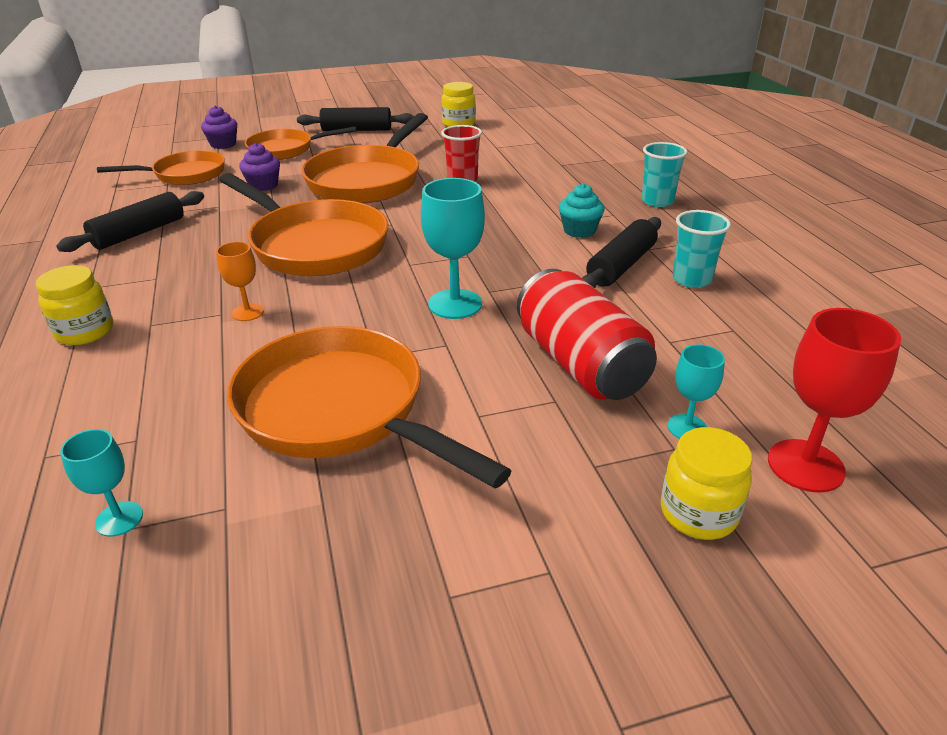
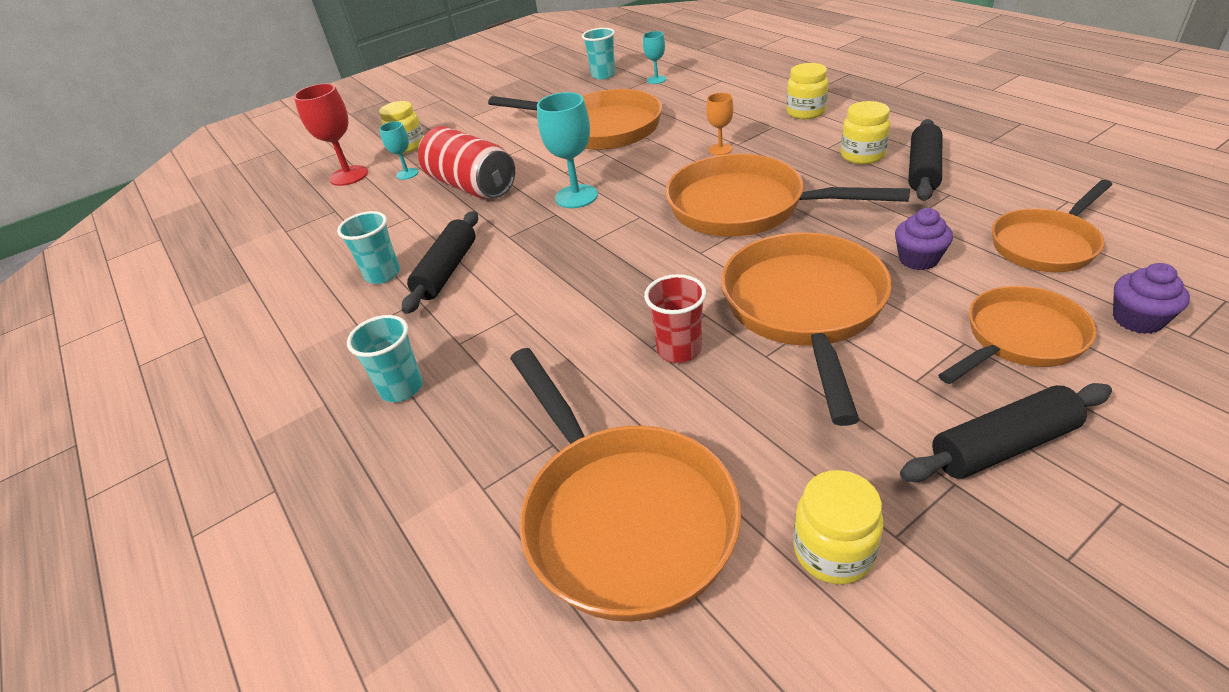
camera: 165 degrees right, 5 degrees up
(149, 260) = (862, 155): none -> yellow jar
(177, 609) = (603, 75): none -> turquoise cup
(537, 142) = (623, 516): none -> orange pan
(579, 230) = (494, 303): turquoise cupcake -> none

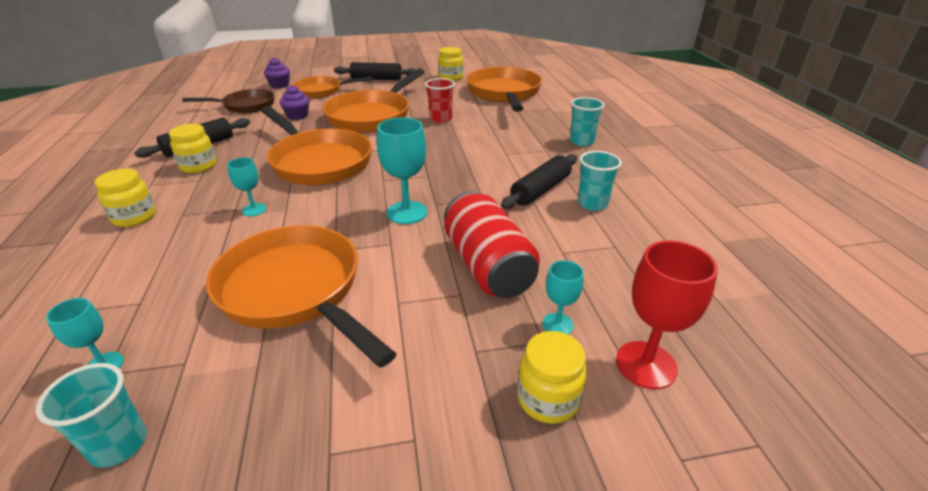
camera: 160 degrees left, 5 degrees down
(720, 149) = (254, 210): orange goblet -> turquoise goblet
(1046, 244) = (246, 106): orange pan -> brown pan

